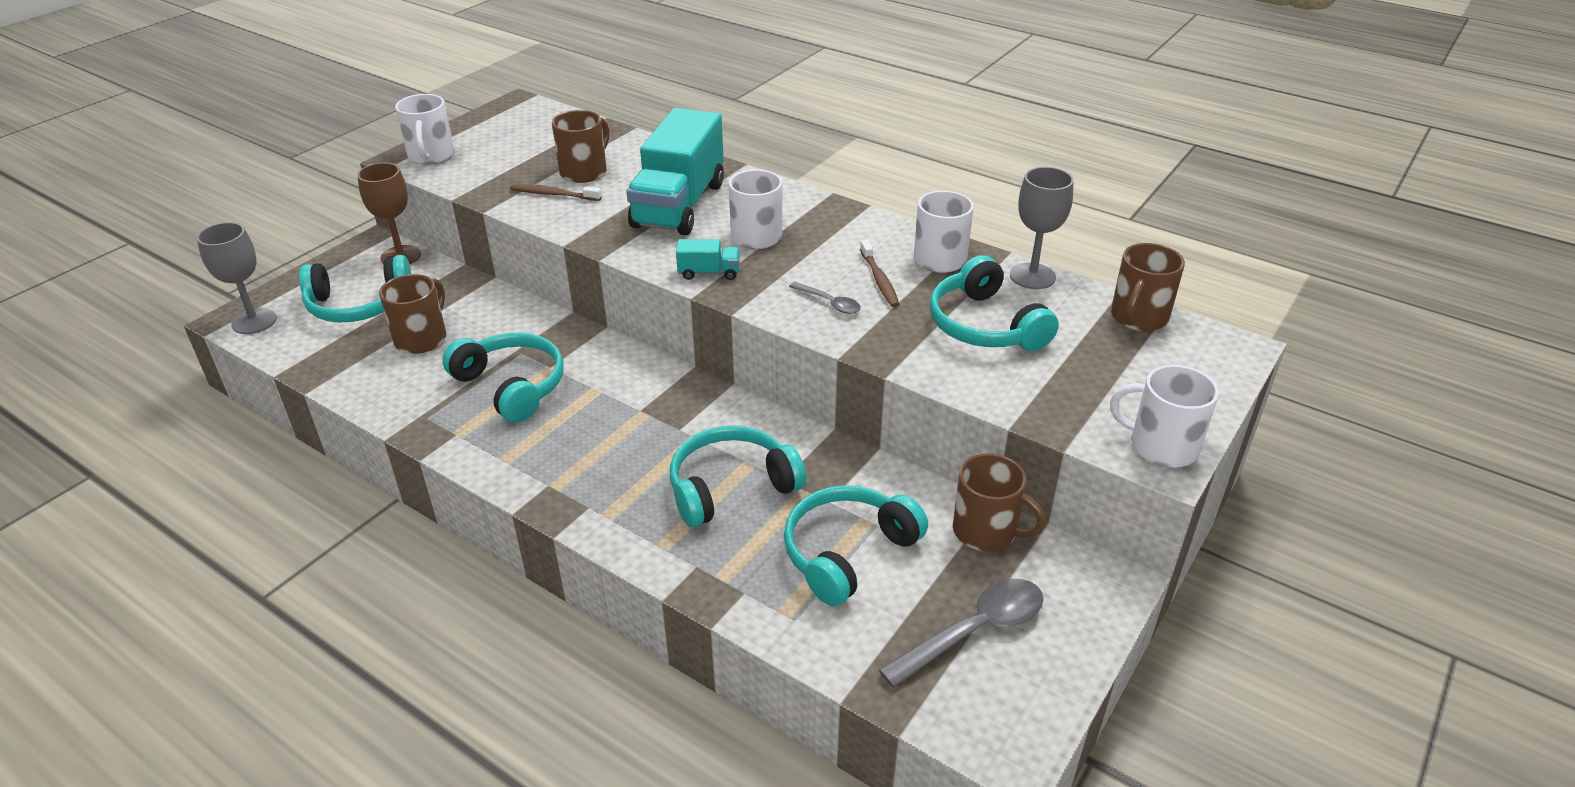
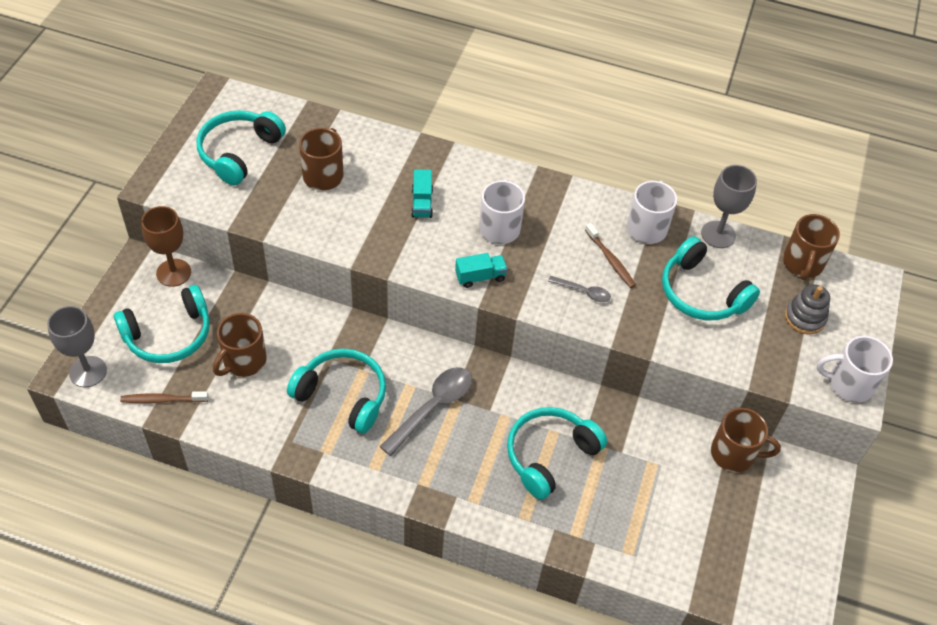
camera: 20 degrees left, 15 degrees up
(422, 338) = (243, 361): brown mug -> brown mug turned 150 degrees counterclockwise
(431, 156) = (177, 178): white mug -> none
(553, 194) = (311, 208): brown toothbrush -> brown toothbrush (162, 400)
(679, 205) = (422, 203): turquoise truck -> turquoise truck, size x0.41
(847, 552) = (650, 493): turquoise headphones -> turquoise headphones (239, 152)
(973, 631) = (751, 537): grey spoon -> grey spoon (432, 407)
(1121, 369) = (804, 318): none -> grey stacking toy

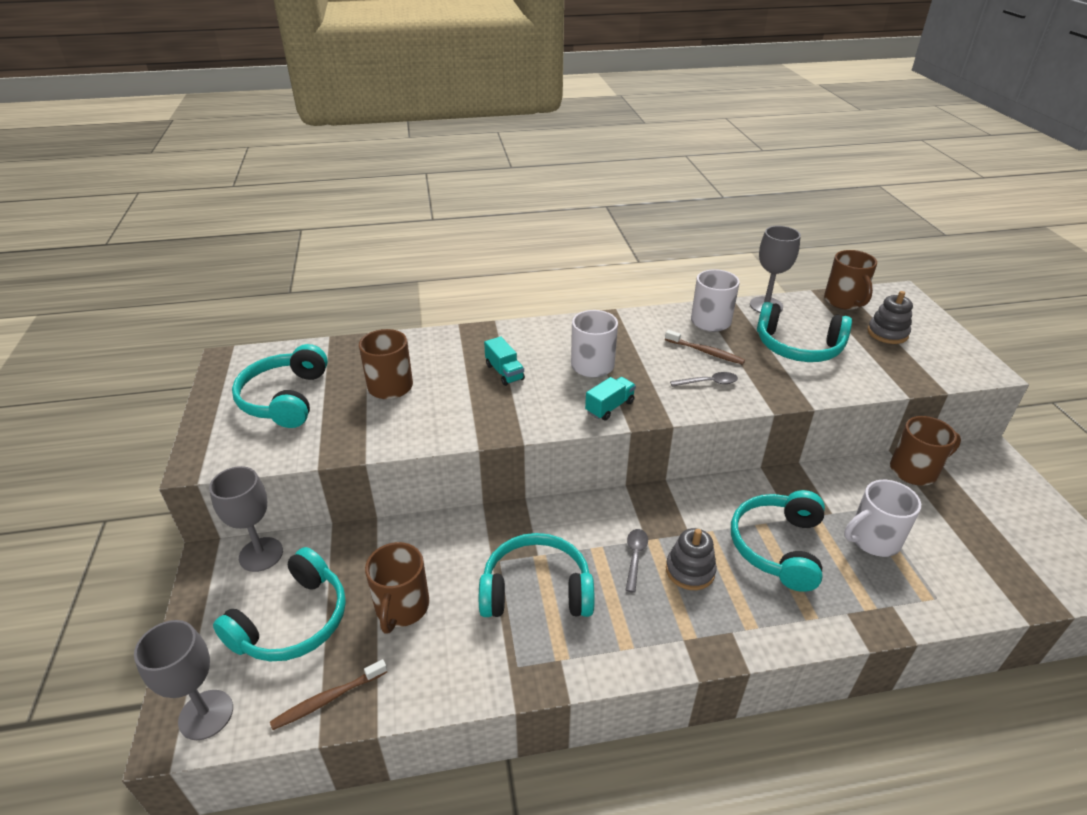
camera: 25 degrees left, 15 degrees down
(173, 273) = (261, 554): brown goblet -> grey goblet
(432, 407) = (635, 557): grey spoon -> grey spoon, size x0.54
(465, 438) = (690, 570): none -> grey stacking toy
(848, 384) = (969, 363): white mug -> white mug (873, 539)

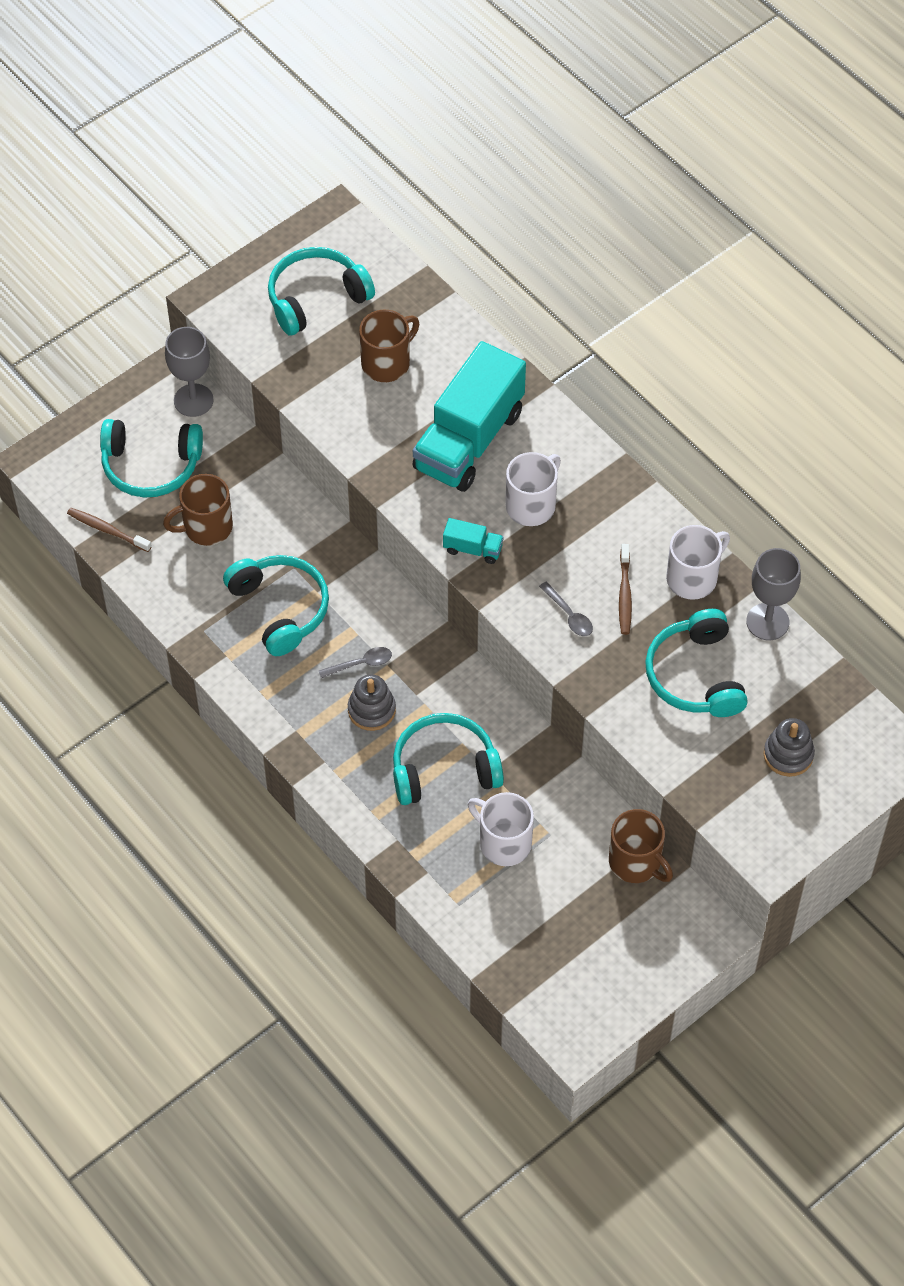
camera: 60 degrees right, 20 degrees up
(206, 714) = (54, 468): grey goblet -> none
(504, 372) = (469, 440): turquoise truck -> turquoise truck, size x2.44
(844, 301) = (836, 698): brown mug -> none

